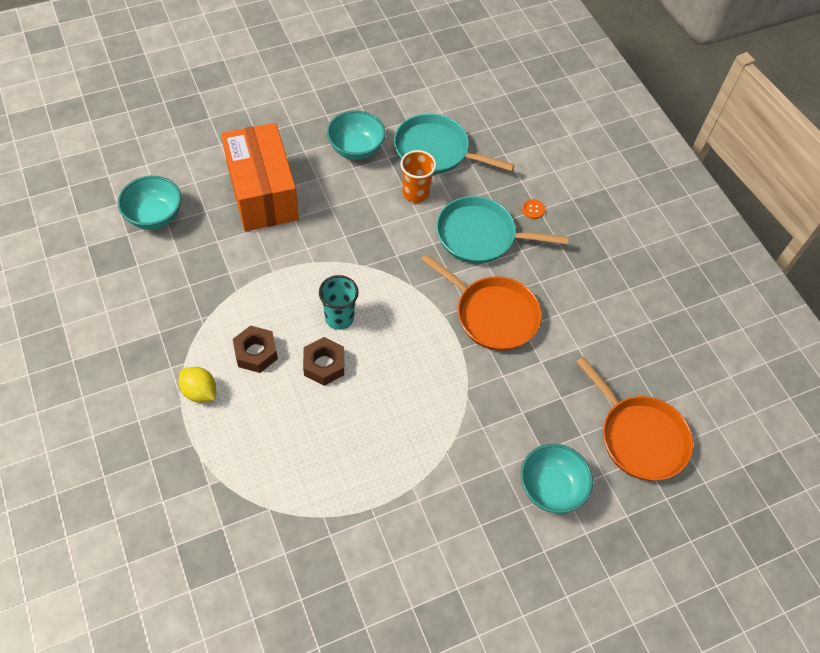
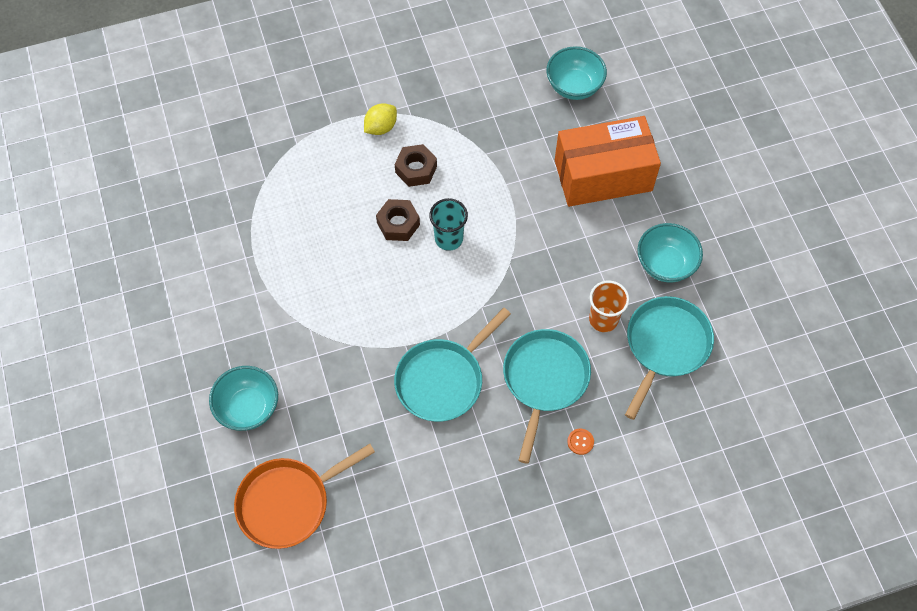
camera: 100 degrees right, 5 degrees up
(492, 314) = (443, 380): orange pan -> turquoise pan

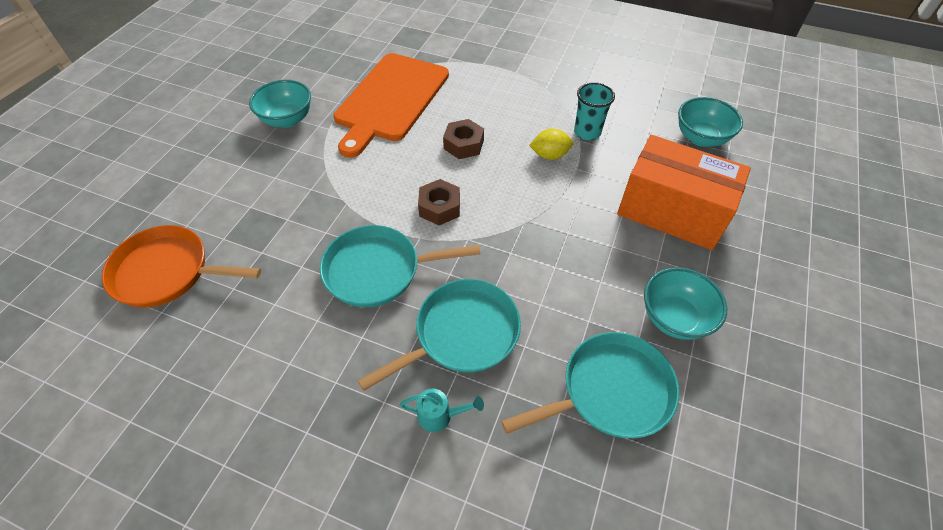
camera: 40 degrees right, 10 degrees down
(248, 407) = (226, 189): turquoise bowl -> turquoise bowl (287, 119)
(289, 221) = (390, 100): none -> orange cutting board
(381, 127) = (515, 83): yellow lemon -> yellow lemon (549, 155)
(416, 169) = (514, 120): brown nut -> brown nut (440, 207)
(448, 238) = (491, 176): turquoise cup -> turquoise cup (587, 132)
(580, 442) = (440, 415): orange button -> turquoise watering can
(603, 319) = (567, 323): orange cup -> none

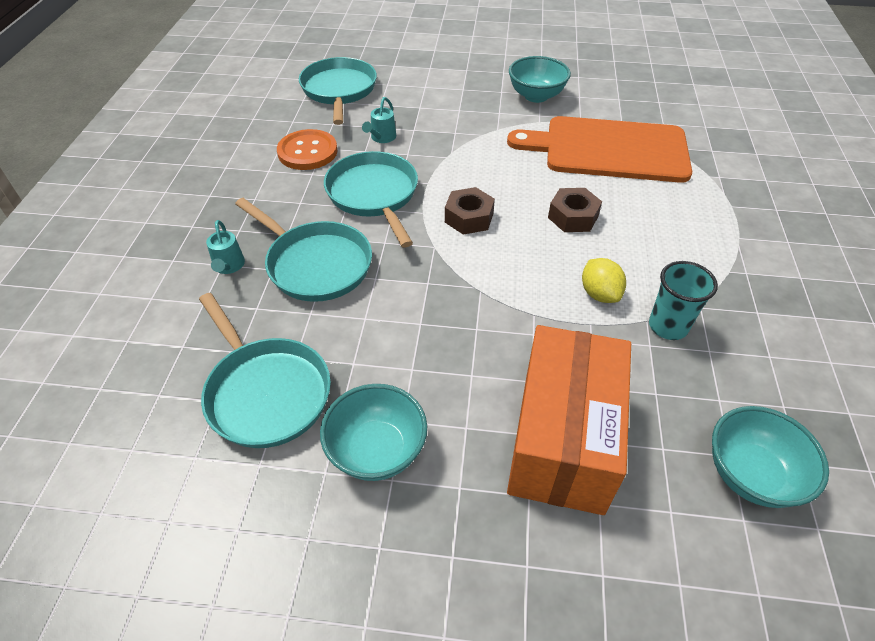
camera: 75 degrees right, 5 degrees down
(168, 272) = (339, 90): orange pan -> turquoise pan
(274, 319) = (307, 152): none -> orange button
(287, 248) = (381, 138): none -> turquoise watering can

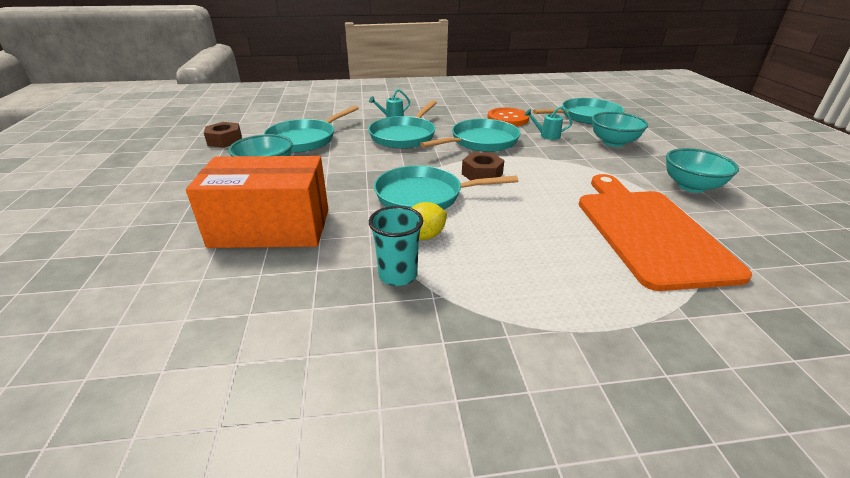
camera: 75 degrees right, 15 degrees down
(511, 278) = (424, 196): none -> turquoise pan
(573, 217) = (519, 217): brown nut -> brown nut (225, 140)
(750, 474) = (228, 325): turquoise bowl -> turquoise bowl (613, 143)

